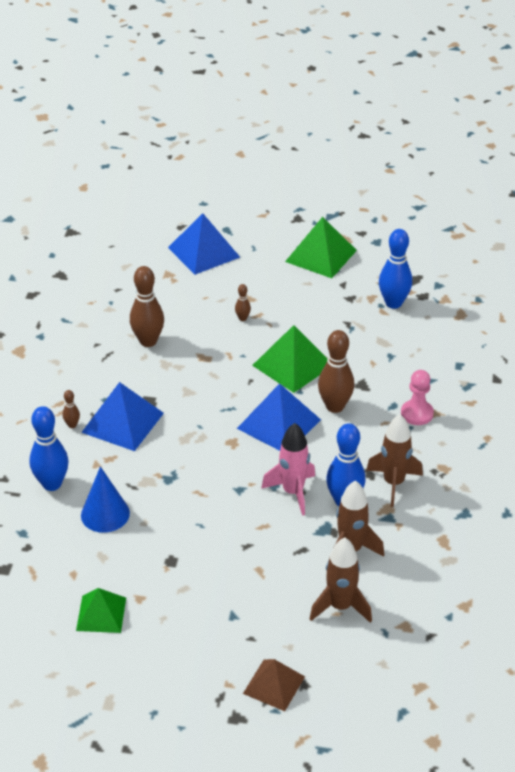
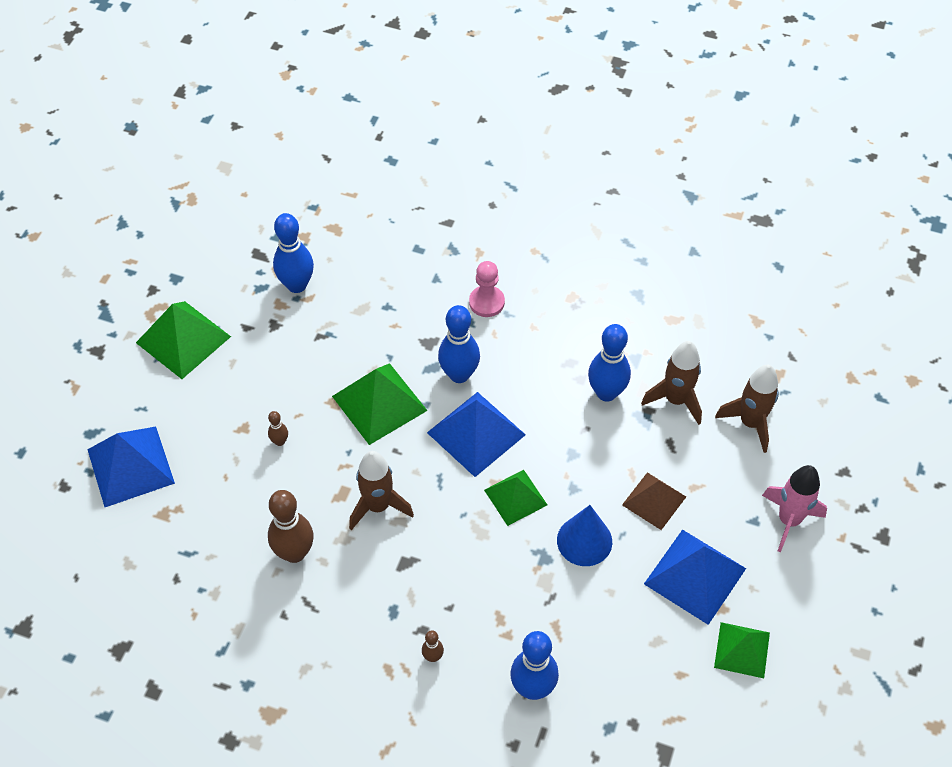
camera: 80 degrees left, 15 degrees up
(105, 514) = (591, 632): blue cone -> blue cone (584, 541)
(122, 422) = (440, 598): blue pyramid -> blue pyramid (695, 576)
(222, 454) = (515, 497): none -> green pyramid
(274, 685) = (845, 497): brown pyramid -> brown pyramid (654, 501)
(293, 492) = (586, 437): pink rocket -> pink rocket (789, 520)
(335, 406) = (459, 374): brown bowling pin -> blue bowling pin
(393, 483) = (587, 344): brown rocket -> brown rocket (378, 506)

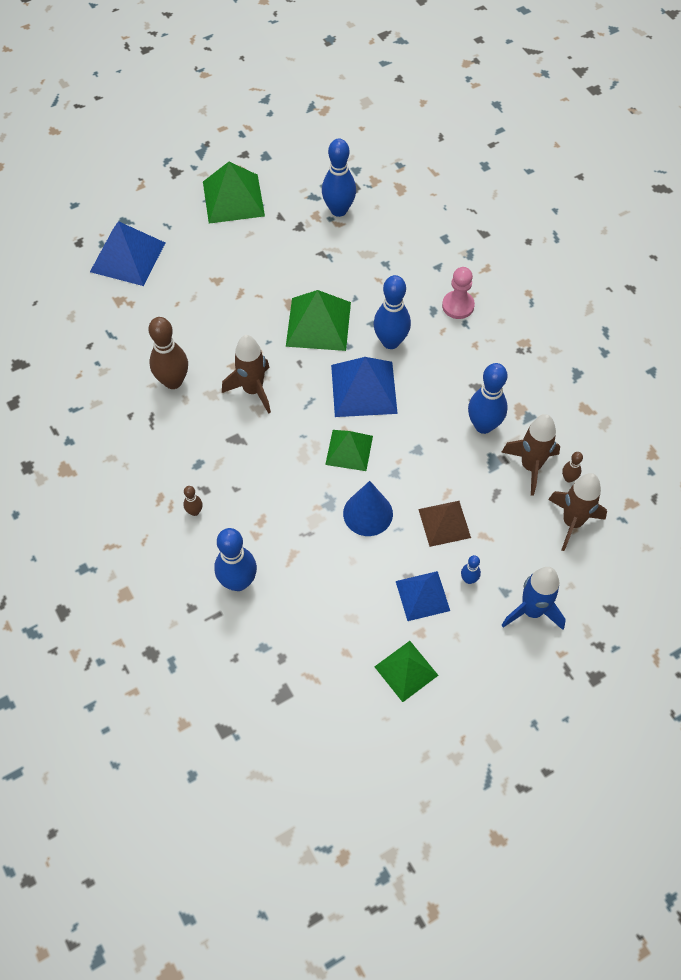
camera: 40 degrees right, 5 degrees up
(280, 441) = (231, 304): brown bowling pin -> brown bowling pin (568, 478)
(695, 576) = (422, 596): blue pyramid -> blue pyramid, size x0.65
(717, 533) = (469, 579): none -> blue bowling pin
(789, 520) = (532, 611): pink rocket -> blue rocket

